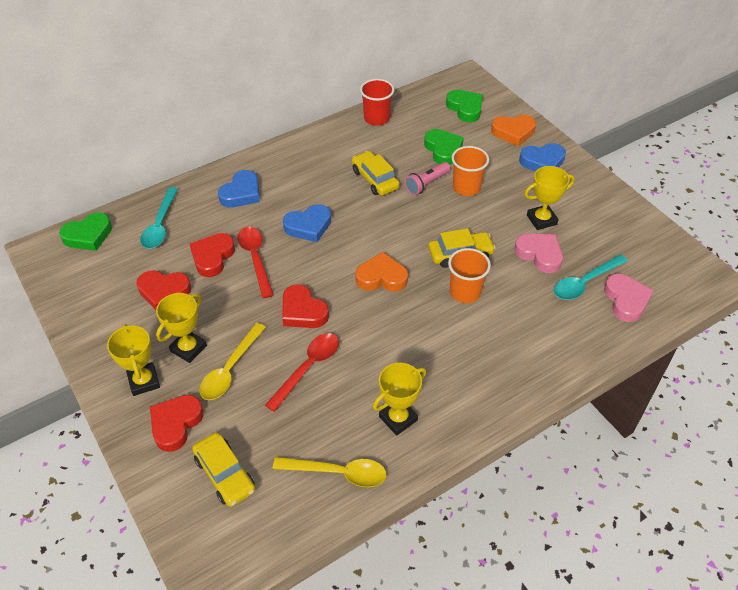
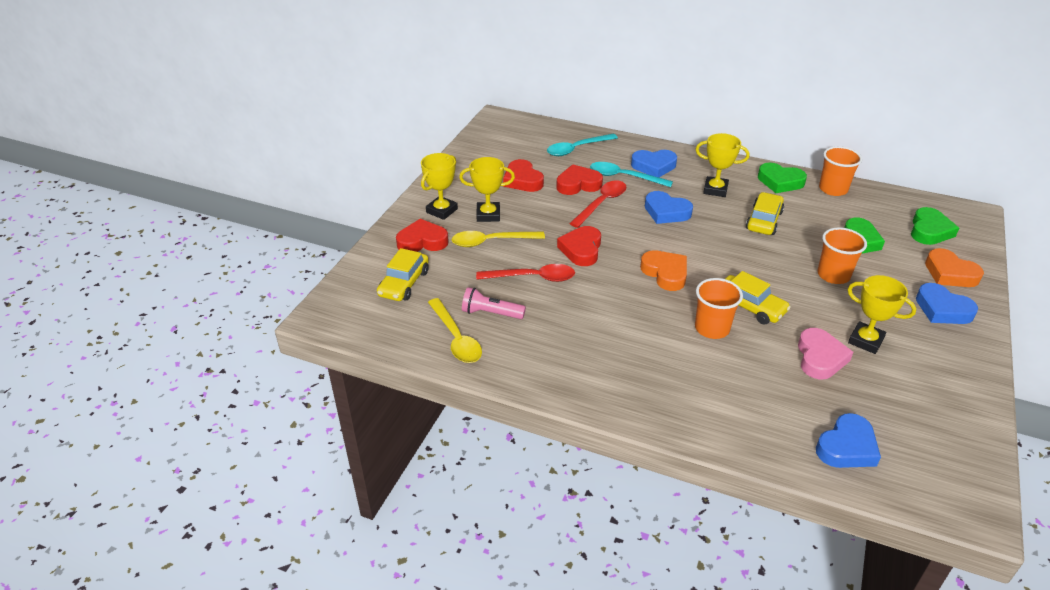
camera: 55 degrees right, 10 degrees down
(88, 235) = (531, 127): green heart -> green heart (780, 182)
(376, 118) = (833, 189): red cup -> orange cup
(398, 418) = (537, 348): yellow trophy -> yellow trophy (715, 189)
(426, 184) = (801, 250): pink flashlight -> pink flashlight (491, 313)
(584, 282) = (828, 405): turquoise spoon -> turquoise spoon (624, 177)
(626, 300) = (847, 447): pink heart -> blue heart

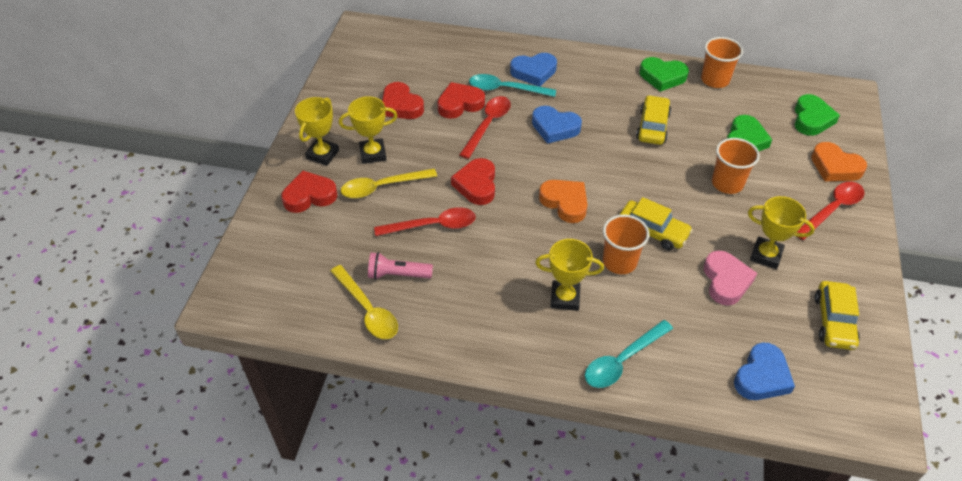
camera: 10 degrees left, 10 degrees up
(404, 283) = (300, 250): yellow car -> yellow car (833, 321)
(577, 149) = (451, 59): turquoise spoon -> turquoise spoon (622, 360)
(715, 189) = (600, 94): yellow trophy -> yellow trophy (565, 298)
(942, 309) = (832, 209): blue heart -> red spoon

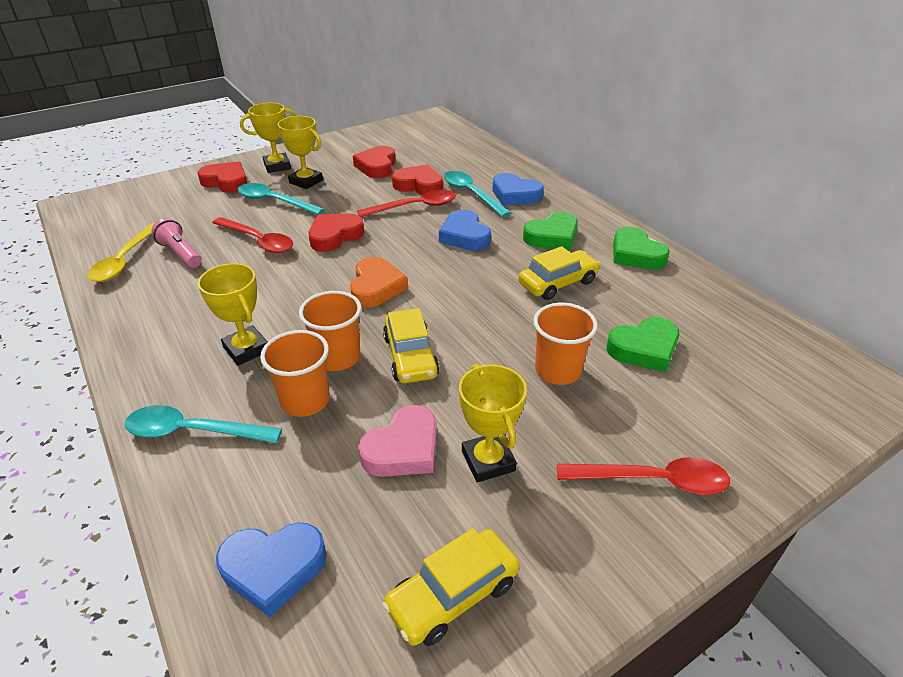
camera: 45 degrees right, 10 degrees down
(382, 187) = (274, 201): yellow spoon -> turquoise spoon
(715, 80) = (694, 285): orange cup -> orange cup (305, 400)
(811, 119) = (771, 380): green heart -> green heart (552, 237)
(835, 167) = (729, 443): orange heart -> none

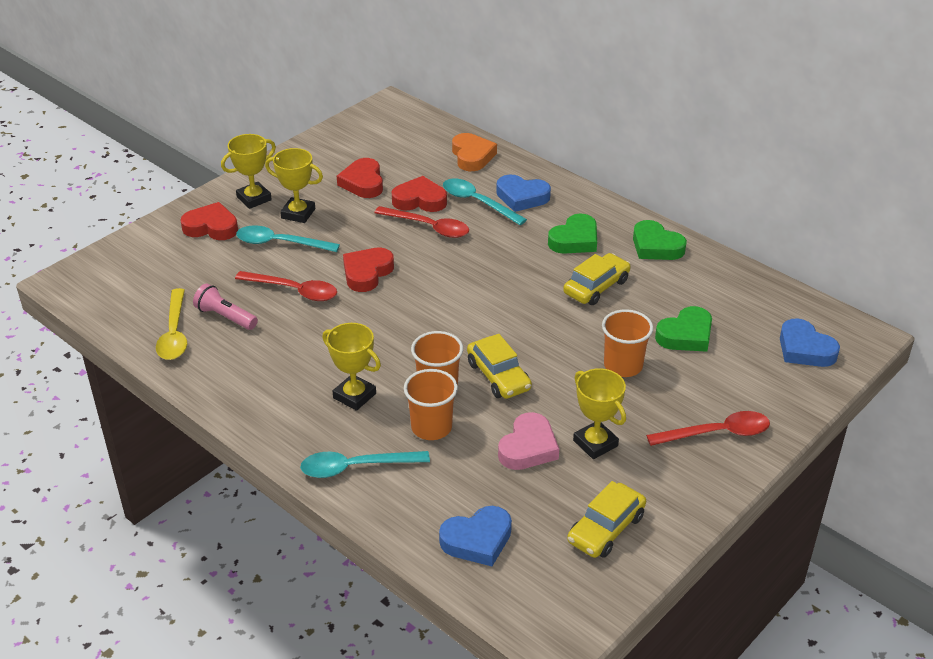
camera: 15 degrees left, 0 degrees up
(376, 287) = (436, 319): orange heart -> orange heart (472, 156)
(415, 207) = (428, 227): red spoon -> red spoon turned 60 degrees clockwise
(464, 236) = (492, 252): blue heart -> blue heart (805, 349)

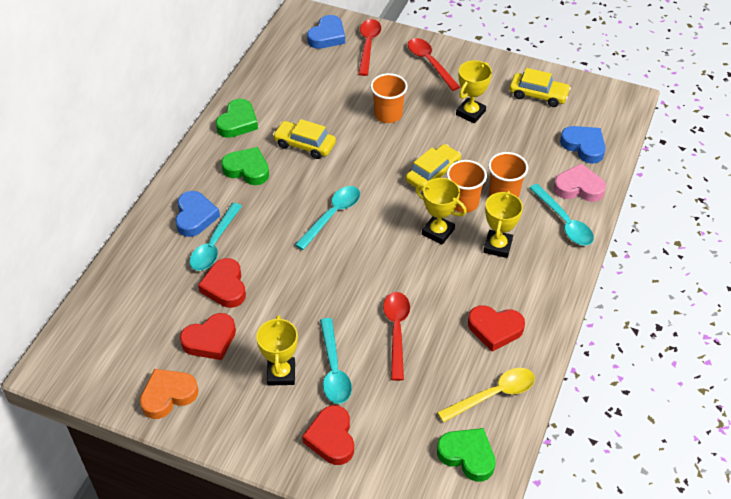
camera: 110 degrees left, 10 degrees up
(225, 317) = (454, 366): pink flashlight -> none
(254, 198) = (269, 422): yellow trophy -> yellow trophy (438, 232)
(367, 273) = (349, 289): red heart -> red heart (495, 329)
(428, 227) = (265, 267): red spoon -> red spoon (368, 45)
(472, 156) = (136, 269): orange heart -> orange heart (168, 395)
(474, 283) = (332, 215): none -> turquoise spoon
(528, 447) = (493, 142): pink heart -> pink heart (578, 187)
(686, 335) = (339, 90): green heart -> green heart (467, 456)

